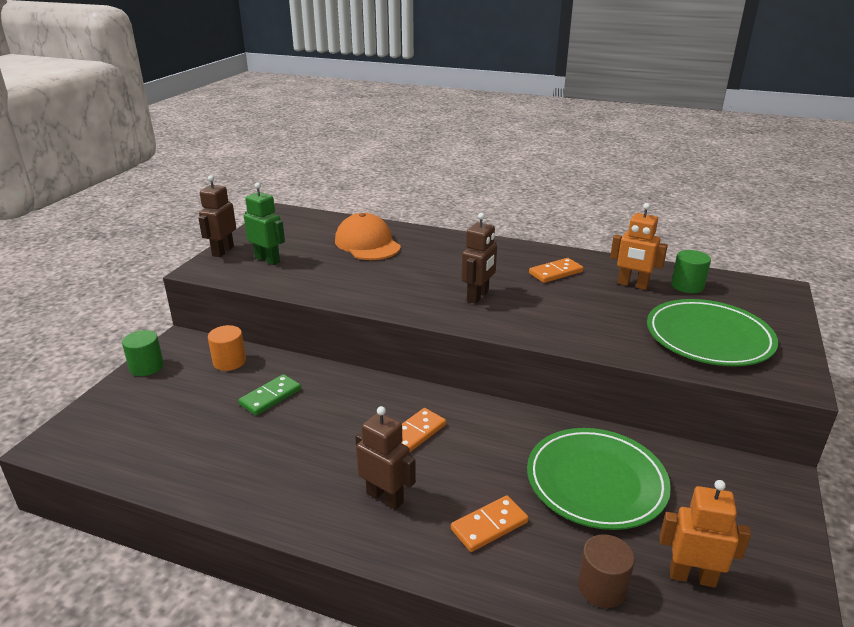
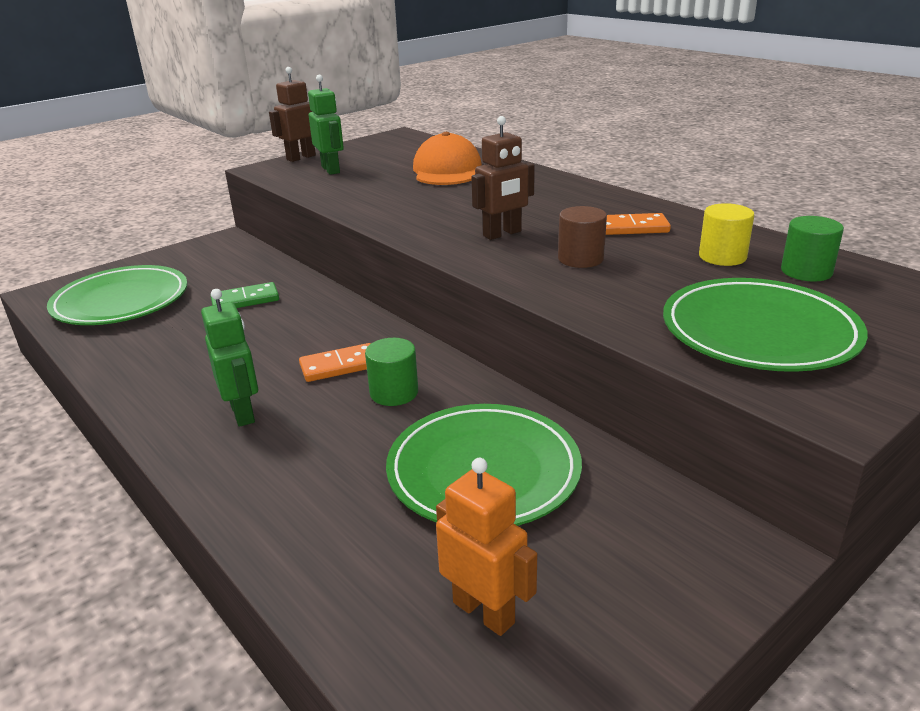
camera: 30 degrees right, 0 degrees up
(146, 367) = (175, 253): green cylinder -> green cylinder (394, 393)
(150, 430) = (121, 301): none -> green plate
(229, 362) = (245, 264): orange cylinder -> none
(385, 498) = (243, 413): brown robot -> green robot
(489, 526) = (312, 472): orange domino -> none
(602, 587) = (360, 577): brown cylinder -> brown cylinder (580, 259)
(632, 285) = (722, 257): orange robot -> yellow cylinder

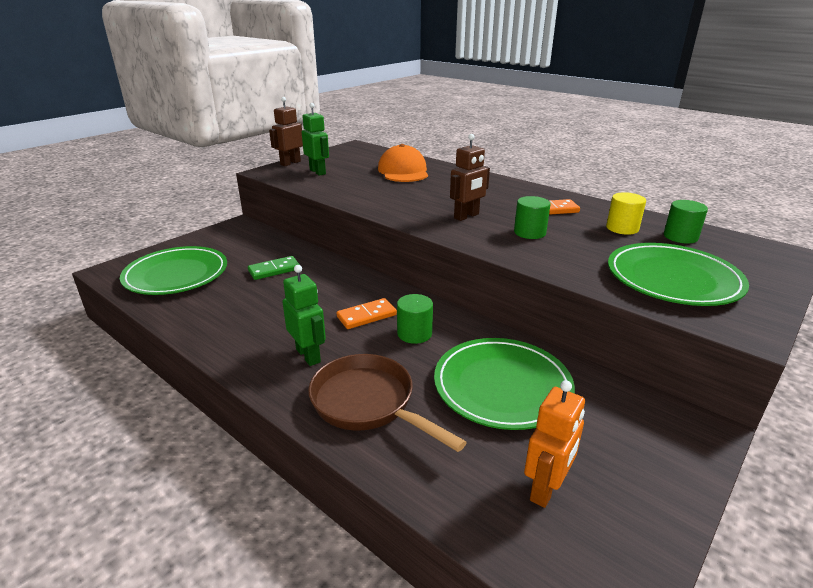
camera: 10 degrees left, 0 degrees up
(293, 480) = (368, 404): none -> brown pan
(484, 612) = (546, 489): orange robot -> orange robot turned 90 degrees clockwise
(580, 259) = (529, 232): brown cylinder -> green cylinder

